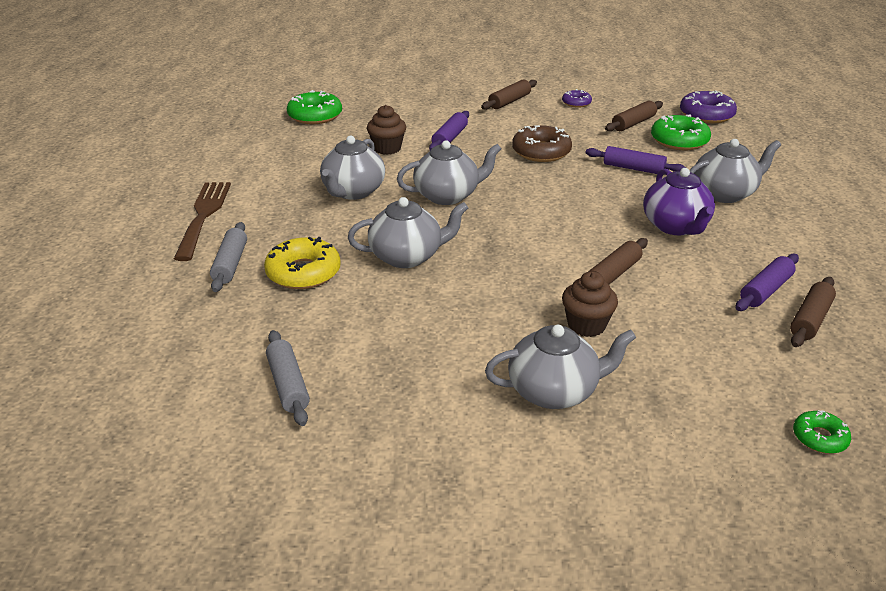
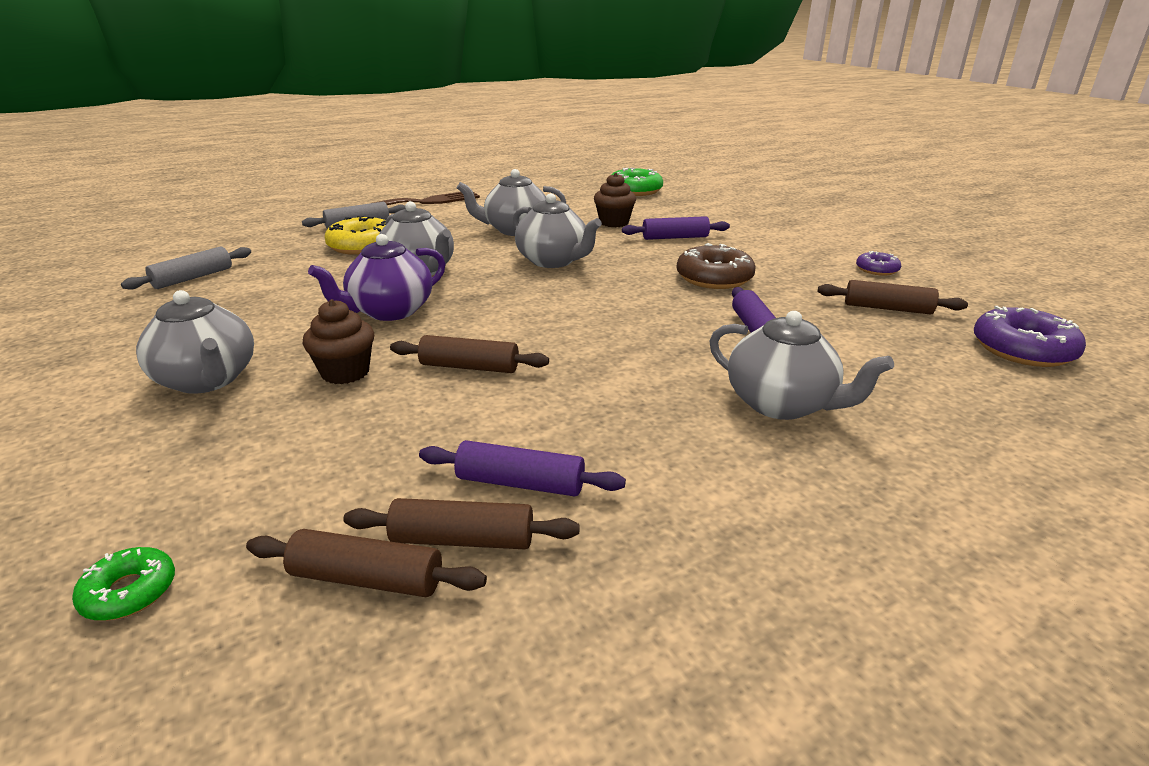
camera: 60 degrees right, 5 degrees down
(509, 101) = (809, 241): brown rolling pin -> brown rolling pin (367, 579)
(675, 226) = (633, 384): purple teapot -> purple teapot (390, 311)
(679, 141) = (894, 345): green donut -> none

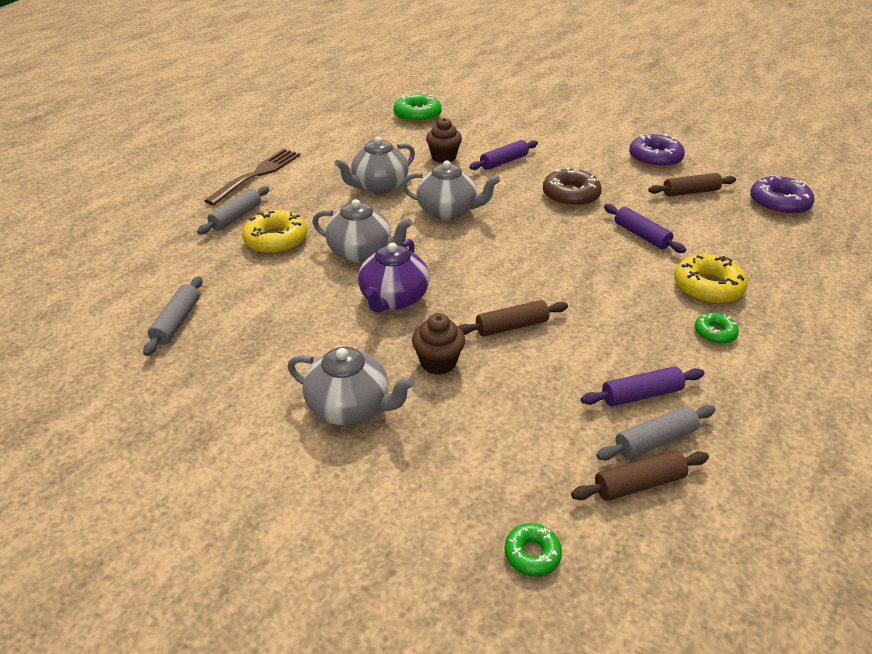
camera: 30 degrees left, 10 degrees up
(462, 539) = (654, 440): brown rolling pin -> grey rolling pin
(723, 454) = (714, 333): none -> green donut
(781, 404) = (707, 287): grey teapot -> yellow donut
(877, 269) = (655, 158): purple donut -> purple donut, size x1.79

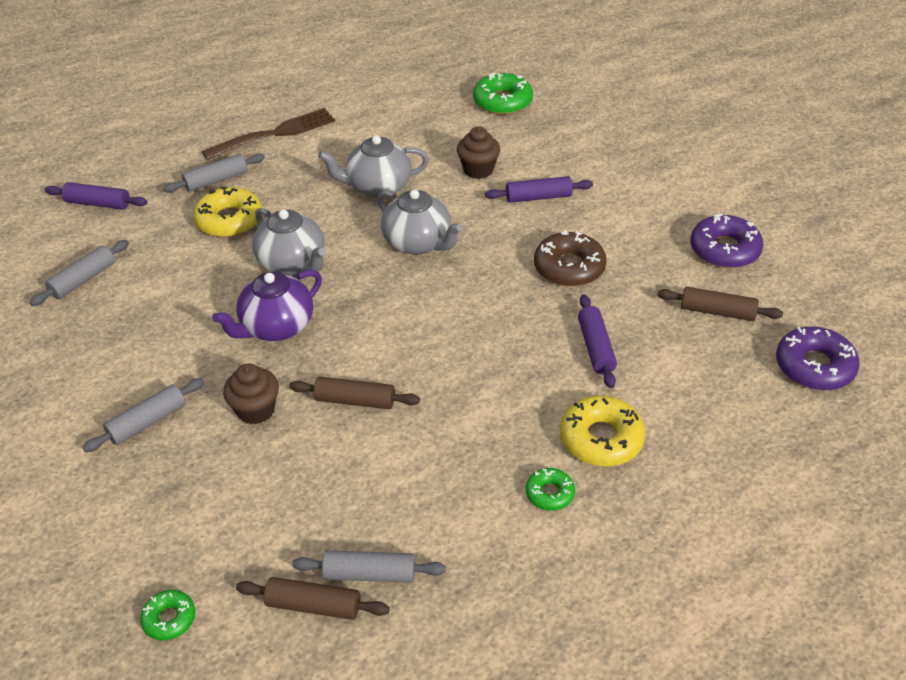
camera: 30 degrees right, 5 degrees up
(350, 407) = (148, 422): grey teapot -> grey rolling pin
(641, 395) = (404, 524): purple rolling pin -> purple rolling pin (98, 203)

